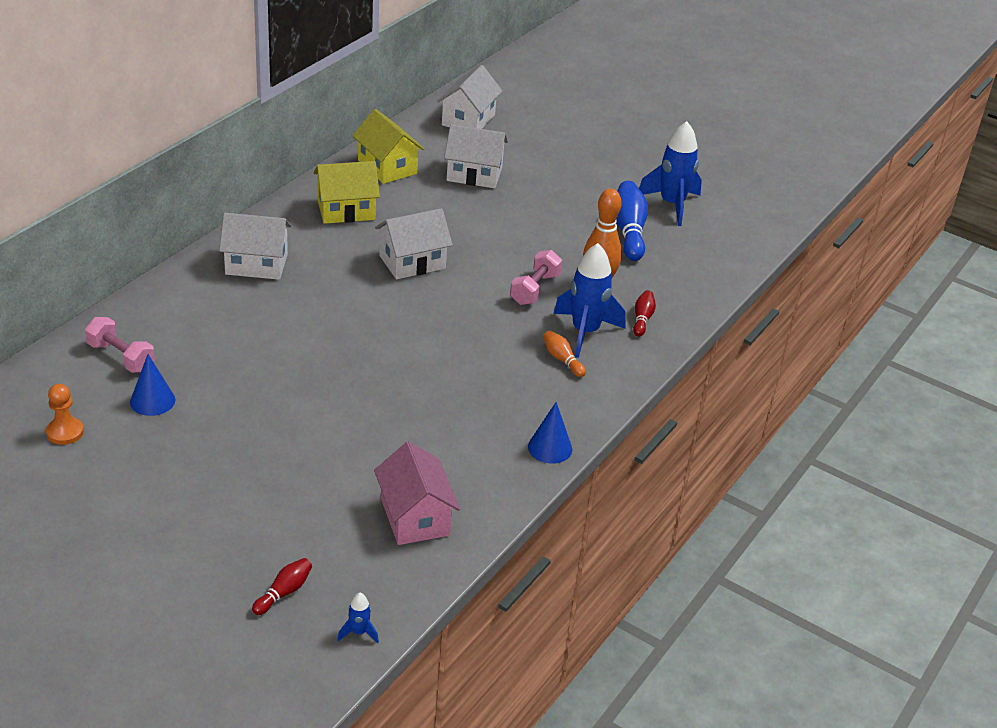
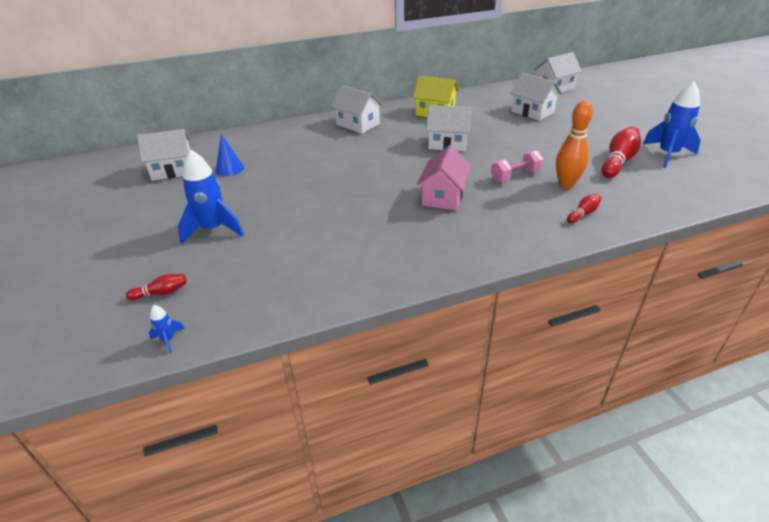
camera: 40 degrees right, 0 degrees up
(65, 432) = (173, 170): orange pawn -> white house
(121, 357) = (241, 146): pink dumbbell -> none
(387, 167) = (481, 99): yellow house -> none
(415, 517) = (290, 280): pink house -> pink house (443, 196)
(550, 448) = (430, 272): blue cone -> none
(562, 359) = (495, 220): orange bowling pin -> none
(585, 332) = (529, 209): blue rocket -> blue rocket (213, 229)
(628, 231) = (618, 161): blue bowling pin -> red bowling pin

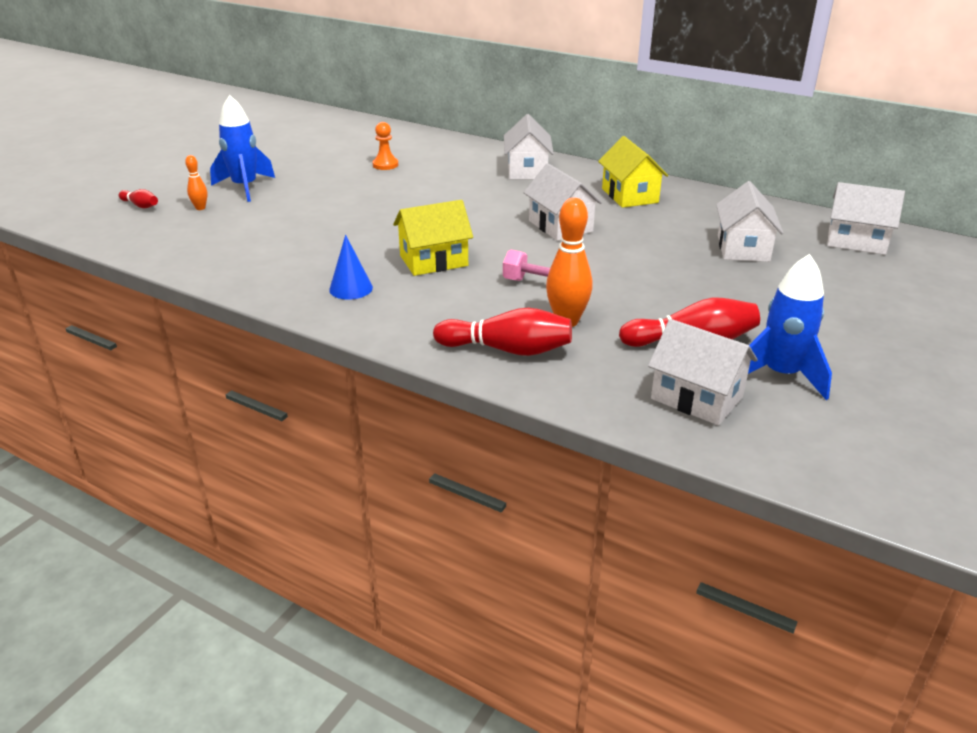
camera: 50 degrees right, 5 degrees down
(168, 339) = (88, 230): blue rocket -> none
(173, 170) = (316, 137): white house -> white house (696, 398)
(218, 262) = (200, 208): none -> orange bowling pin
(229, 169) = (349, 155): blue cone -> blue cone (351, 288)
(271, 162) = (385, 165): none -> orange pawn
(443, 196) = (434, 261): pink house -> yellow house
(583, 213) = (507, 350): red bowling pin -> red bowling pin, size x1.89

